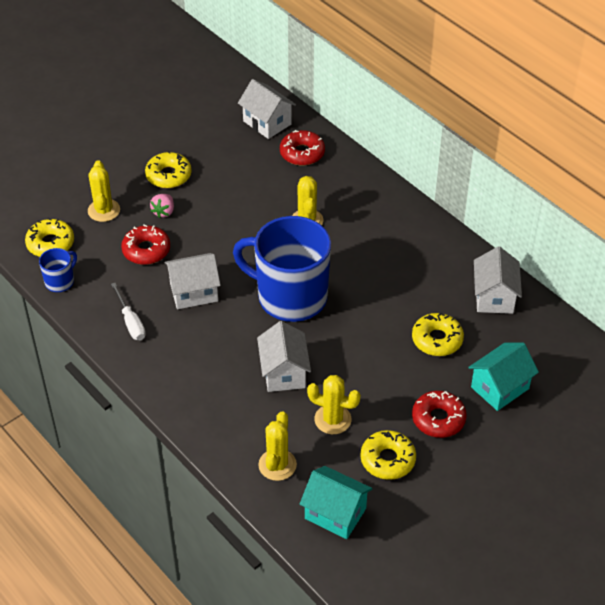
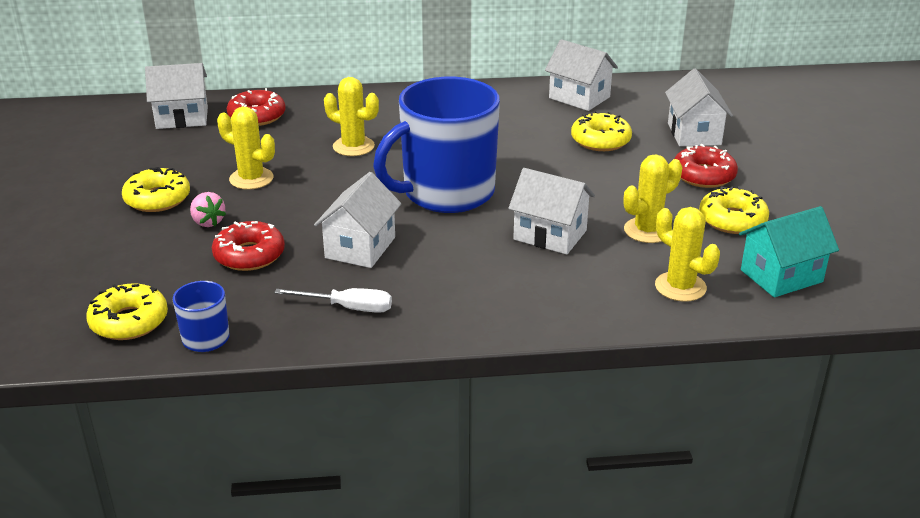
camera: 55 degrees left, 15 degrees down
(104, 210) = (139, 261): yellow cactus -> yellow cactus (251, 179)
(500, 388) = (694, 134): turquoise house -> white house

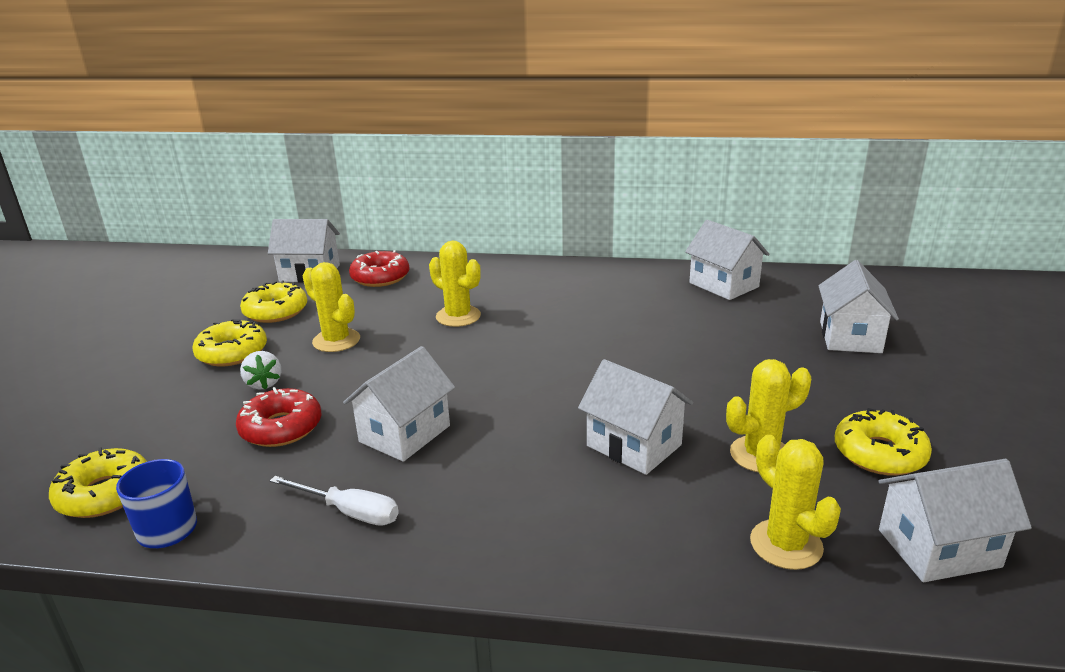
camera: 15 degrees right, 5 degrees down
(208, 222) = (264, 383): pink strawberry -> white strawberry
(446, 193) = (533, 378): blue mug -> none
(600, 140) = (733, 334): yellow donut -> yellow donut (276, 311)
(703, 175) = (851, 389): red donut -> none
(781, 276) = (938, 548): turquoise house -> white house

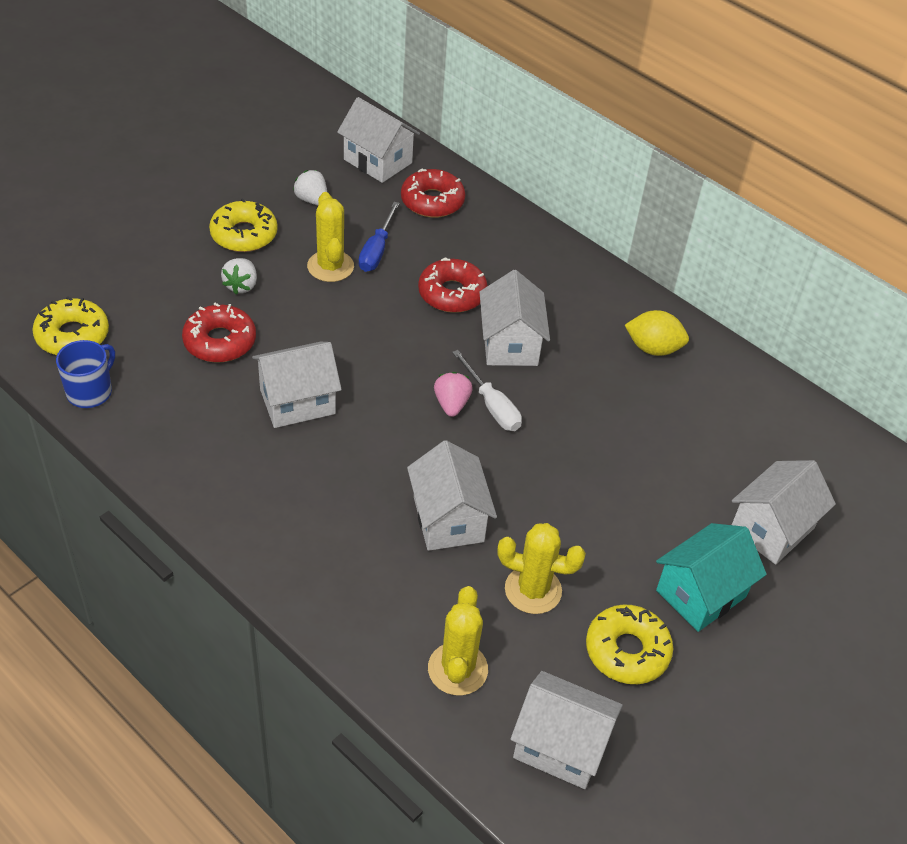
camera: 30 degrees right, 20 degrees up
(276, 311) = (312, 200): yellow donut -> white strawberry
(349, 512) = (204, 450): white screwdriver -> white screwdriver (491, 405)
(366, 317) = (377, 250): none -> blue screwdriver
(458, 316) = (452, 293): yellow cactus -> red donut
(540, 375) = (451, 404): none -> pink strawberry
(639, 286) = (653, 348): none -> yellow lemon
(723, 285) = (736, 394): white house -> white house (510, 344)
(868, 392) = (701, 593): none -> turquoise house

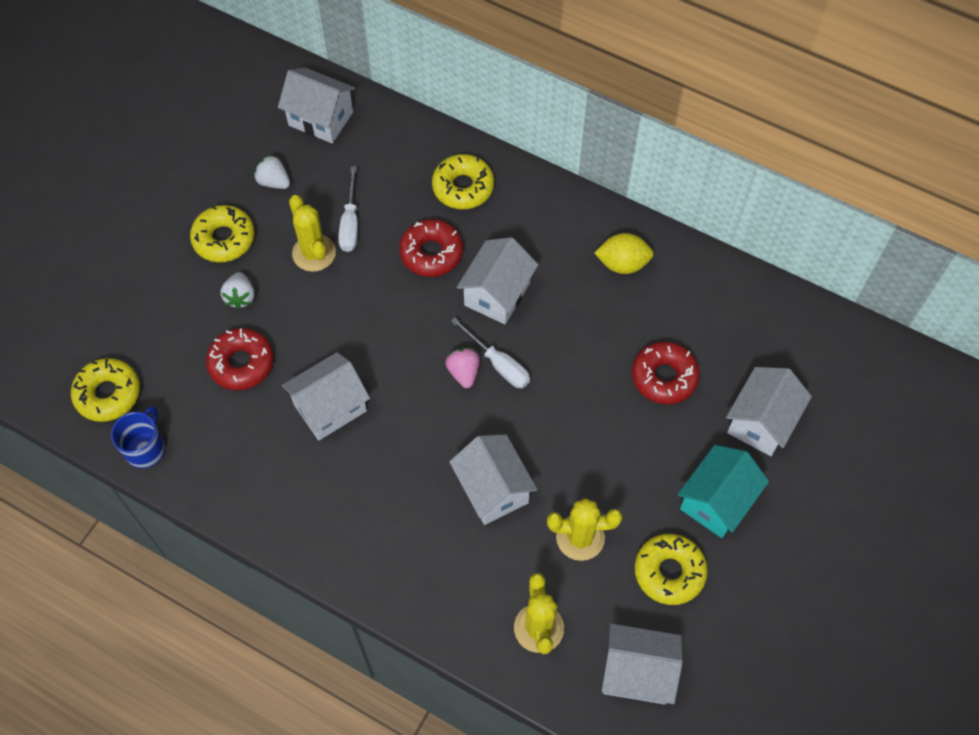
camera: 10 degrees left, 15 degrees up
(377, 250) = (350, 223): blue screwdriver -> white screwdriver
(432, 201) = (384, 152): red donut -> red donut (664, 377)
(503, 246) = (463, 187): none -> yellow donut
(510, 344) = (497, 294): white house -> white house turned 45 degrees clockwise

